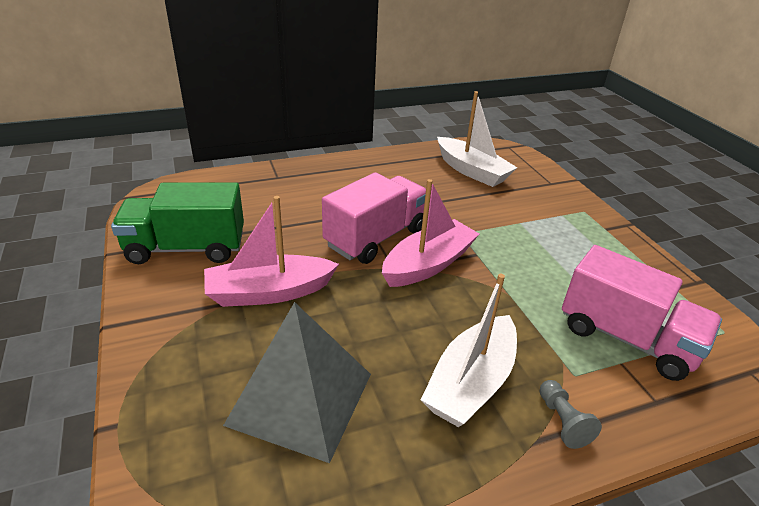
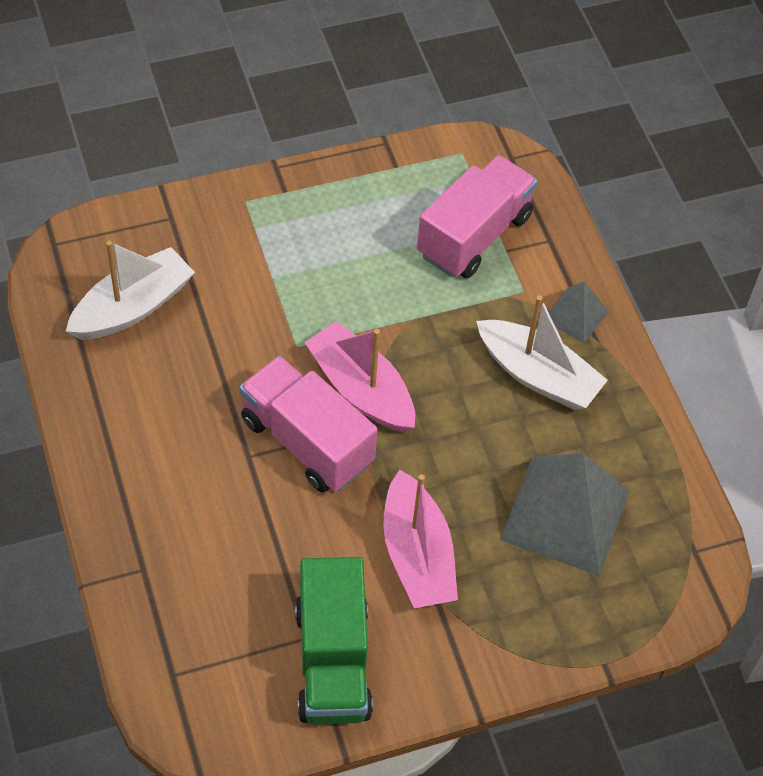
camera: 90 degrees left, 20 degrees up
(562, 421) = (576, 315): grey pawn -> grey pyramid

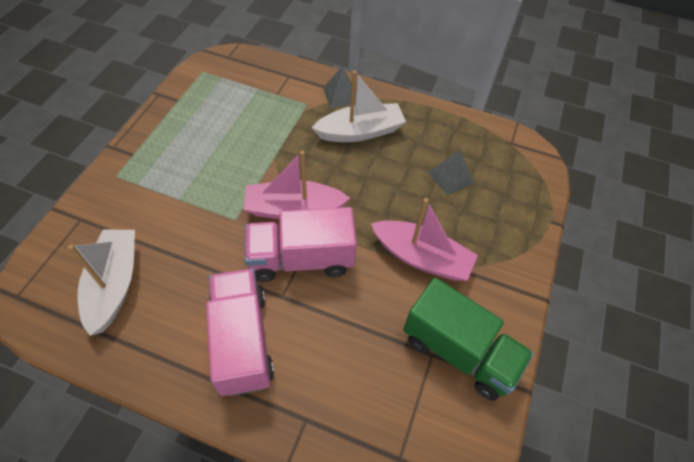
camera: 50 degrees left, 0 degrees up
(474, 235) = (254, 99): pink truck -> pink truck (242, 340)
(565, 515) = (451, 177): grey pyramid -> grey pyramid, size x0.51

